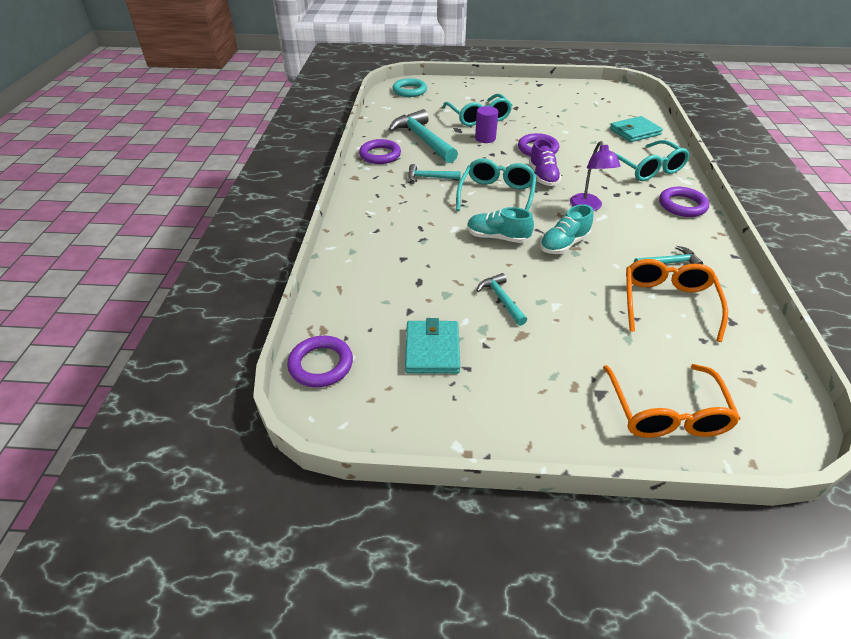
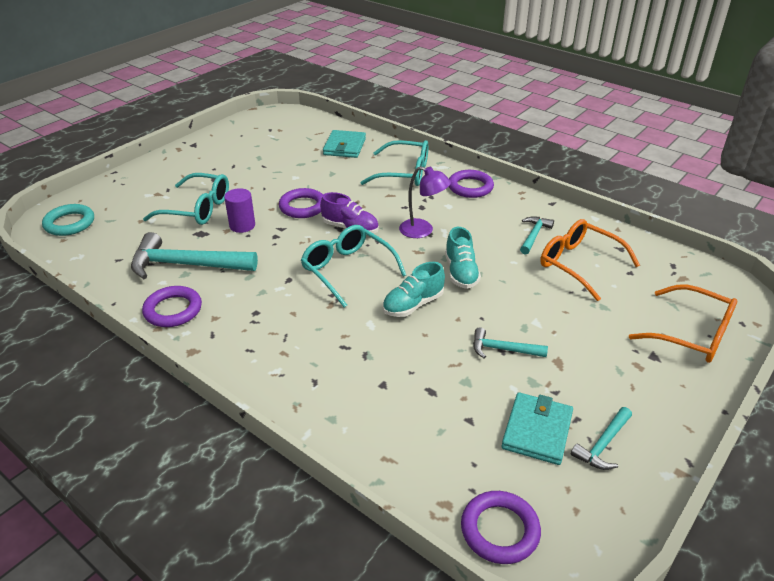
camera: 55 degrees left, 5 degrees down
(430, 177) = (264, 296): turquoise hammer -> turquoise hammer (603, 444)
(432, 349) = (537, 431): turquoise wallet -> turquoise wallet turned 75 degrees clockwise

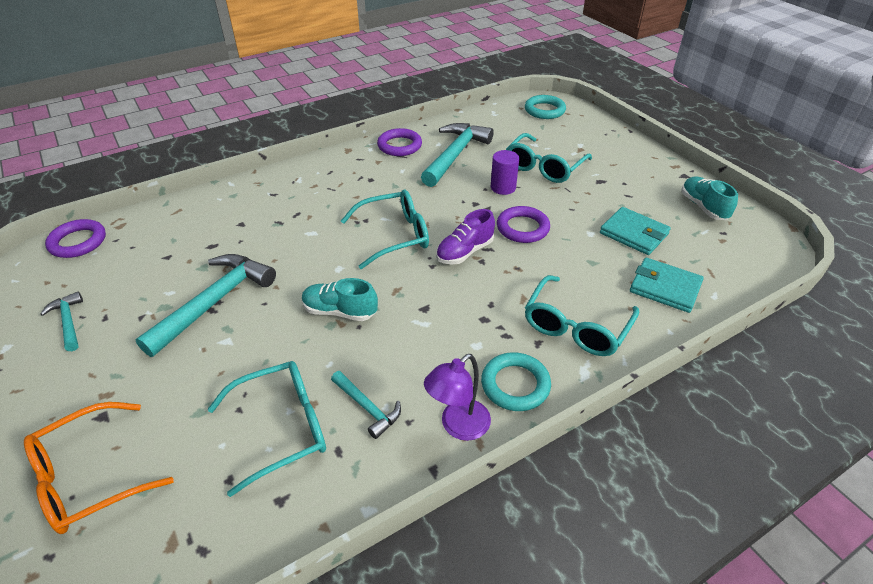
camera: 110 degrees right, 5 degrees up
(413, 305) = (316, 263): turquoise shoe -> turquoise shoe (703, 207)
(423, 231) = (432, 305): purple lamp -> purple lamp (458, 426)
(470, 187) = (515, 385): purple ring -> turquoise ring
(503, 349) = (214, 302): turquoise hammer -> turquoise hammer, size x1.94
(537, 431) = (120, 289): turquoise wallet -> turquoise wallet (634, 233)
(579, 264) = (282, 428): orange glasses -> turquoise glasses

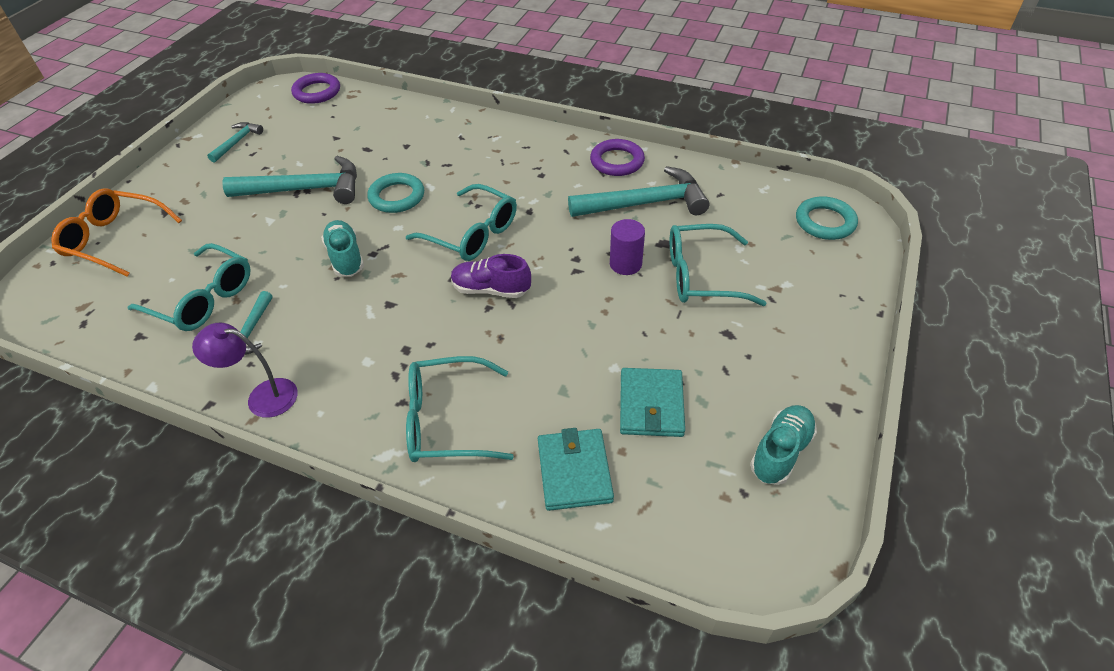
camera: 55 degrees right, 5 degrees up
(515, 385) = (335, 411): turquoise ring -> turquoise ring (397, 197)
(522, 228) = (569, 311): purple ring -> none

